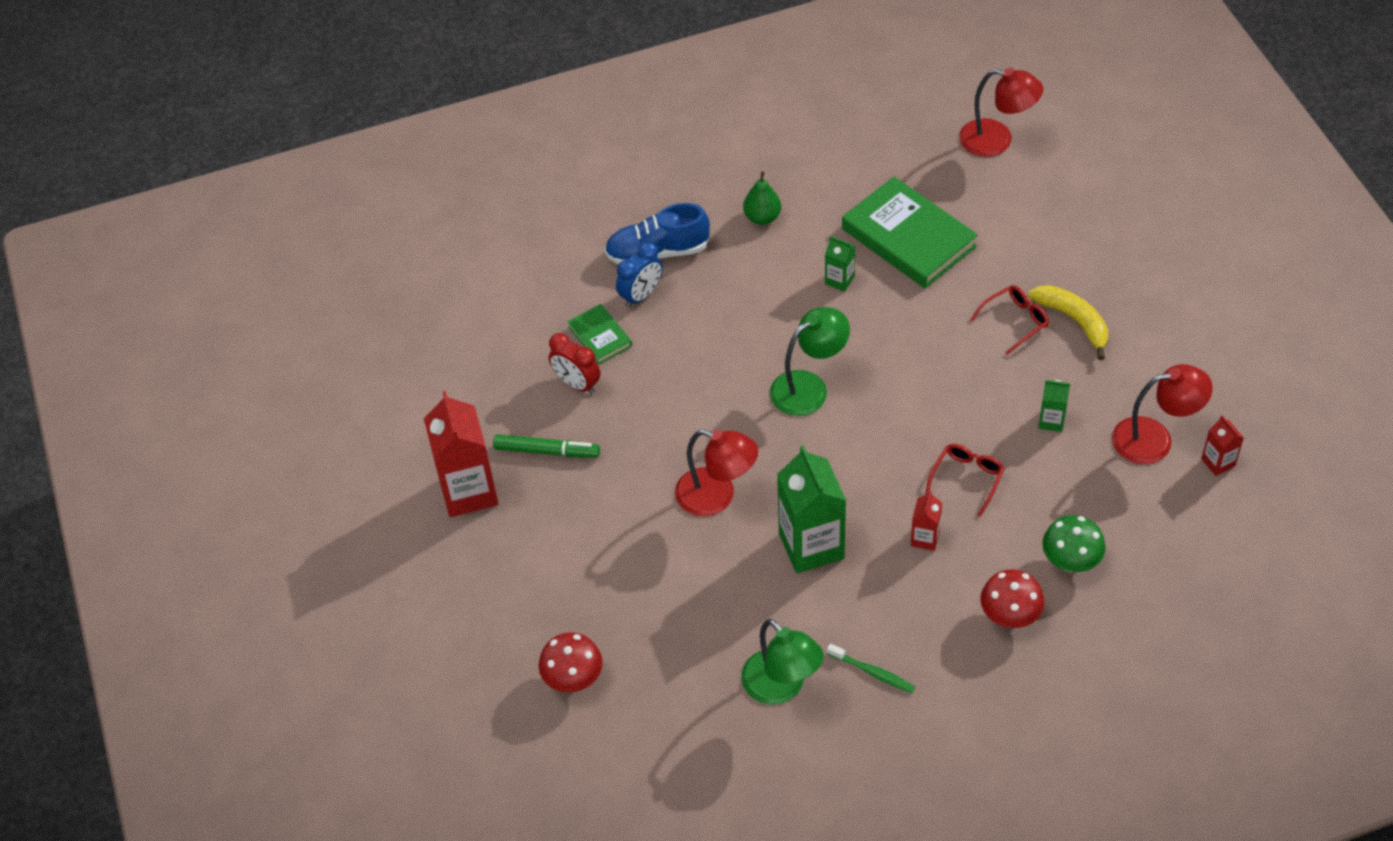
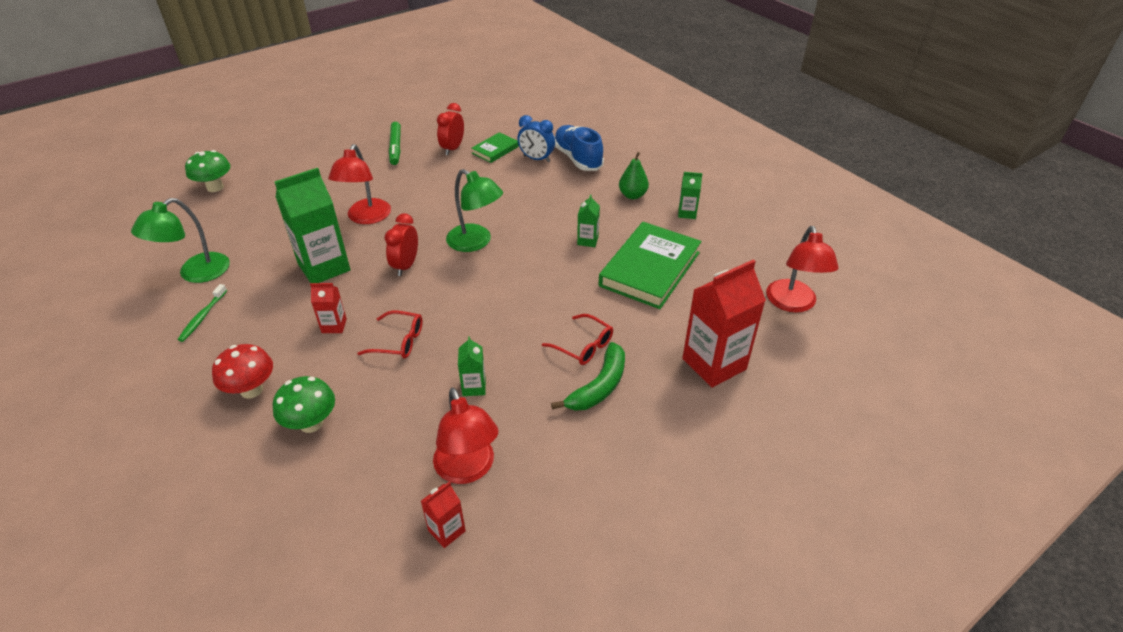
camera: 70 degrees right, 10 degrees down
(469, 491) = (360, 128): red carton -> red carton (714, 364)
(573, 679) = (215, 187): red mushroom -> green mushroom
(816, 177) = (687, 213): none -> green carton
(834, 461) = (406, 266): none -> red clock
(1073, 321) = (599, 386): yellow banana -> green banana

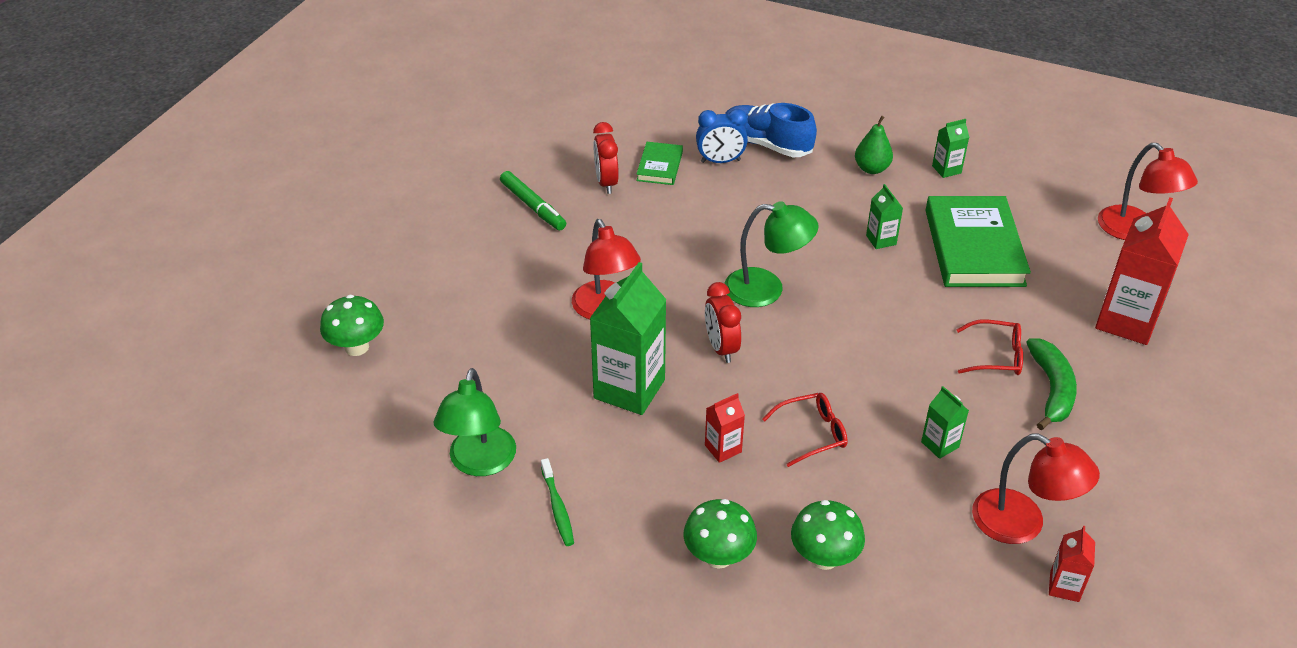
camera: 30 degrees left, 0 degrees up
(251, 390) = (718, 556): red mushroom -> green mushroom

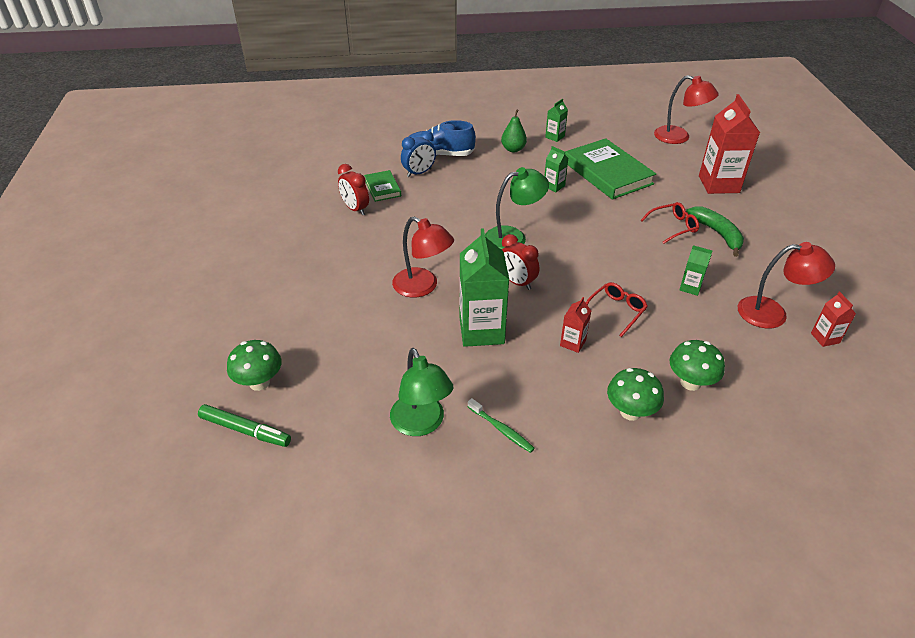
camera: 30 degrees left, 0 degrees up
(533, 206) = (316, 240): green marker -> green marker (245, 430)

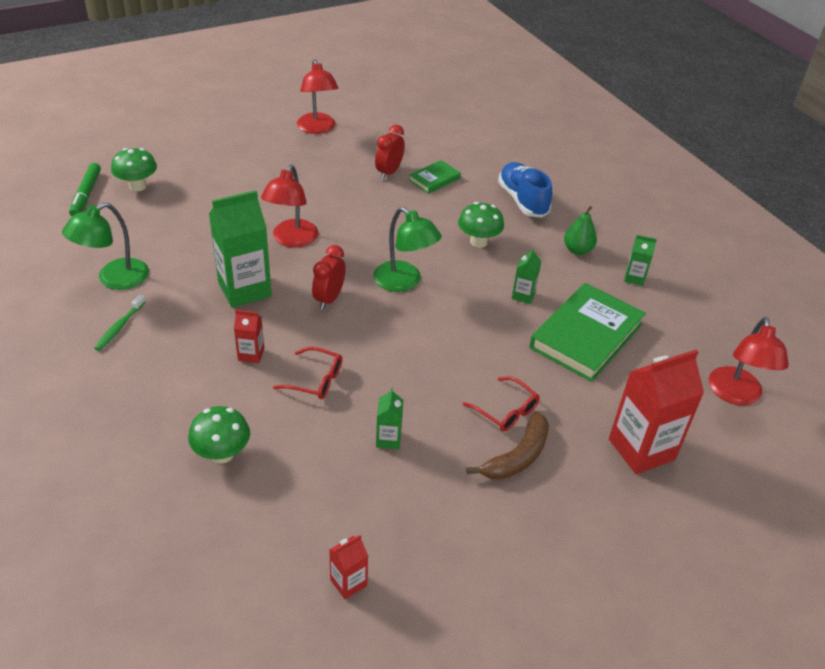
camera: 65 degrees right, 0 degrees up
(419, 173) = (478, 195): blue clock -> none
(630, 412) = (165, 411): green mushroom -> green mushroom (478, 242)
(717, 233) = (517, 456): green banana -> brown banana
(772, 313) = (375, 524): red lamp -> red lamp (317, 129)

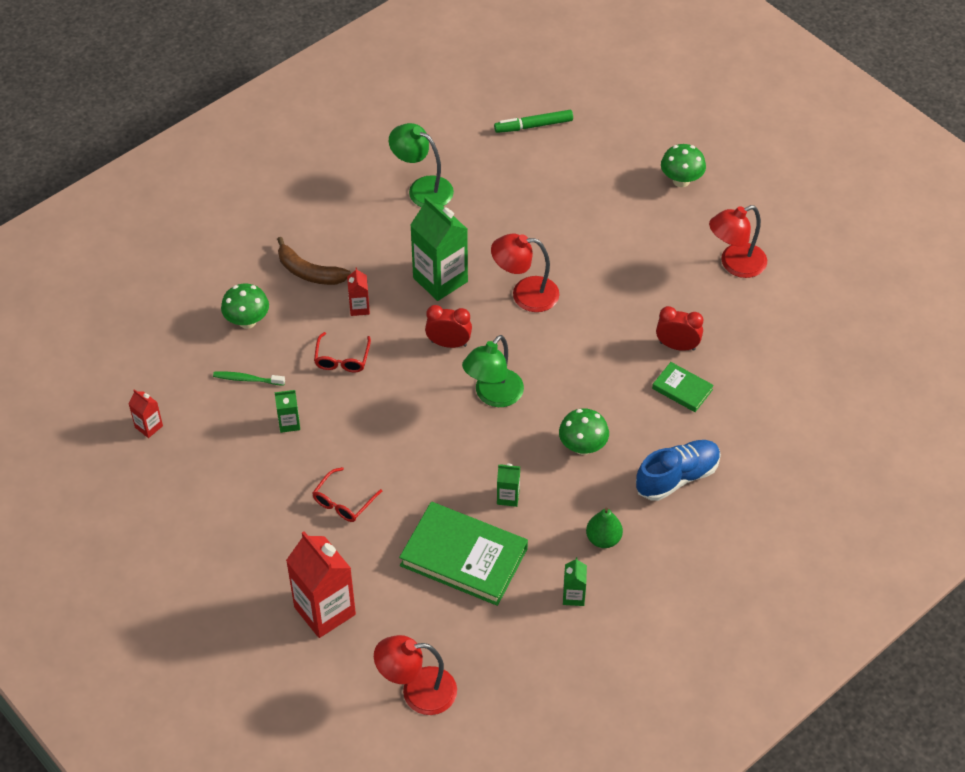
camera: 80 degrees right, 10 degrees up
(119, 327) = (365, 213): green toothbrush -> green toothbrush (247, 379)
(137, 186) = (562, 156): green mushroom -> green mushroom (681, 180)
(517, 456) = (293, 517): brown banana -> brown banana (309, 272)

